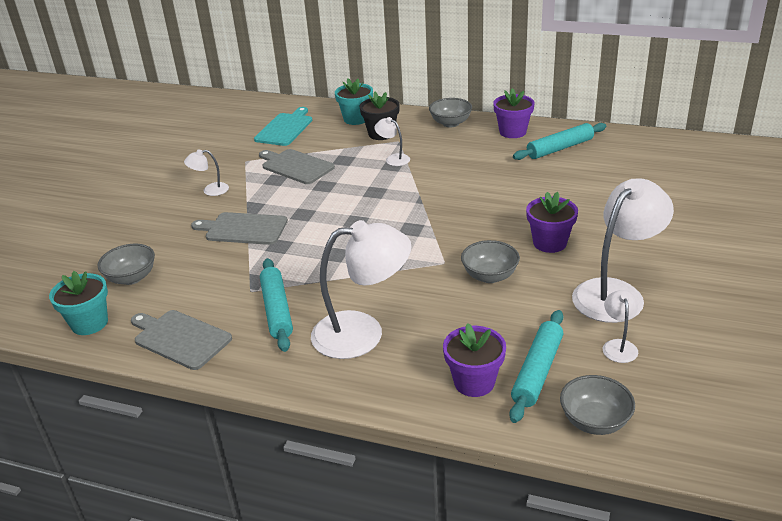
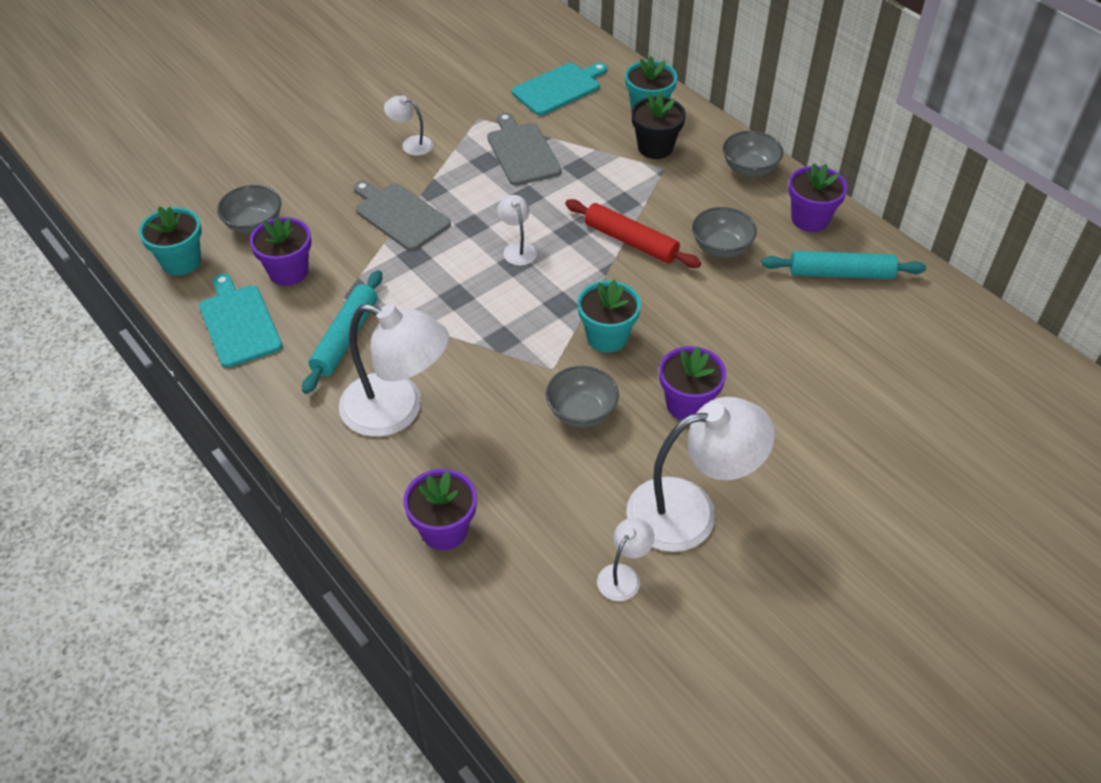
camera: 30 degrees right, 15 degrees up
(180, 338) = (238, 323): grey cutting board -> turquoise cutting board
(189, 292) = (288, 272): none -> purple flower pot
(393, 158) = (634, 193): white lamp -> white lamp (518, 248)
(419, 182) = (630, 241): none -> red rolling pin
(460, 232) = (607, 337): none -> turquoise flower pot
(537, 371) = (514, 555): turquoise rolling pin -> none
(594, 421) = (510, 643): grey bowl -> grey bowl (721, 248)

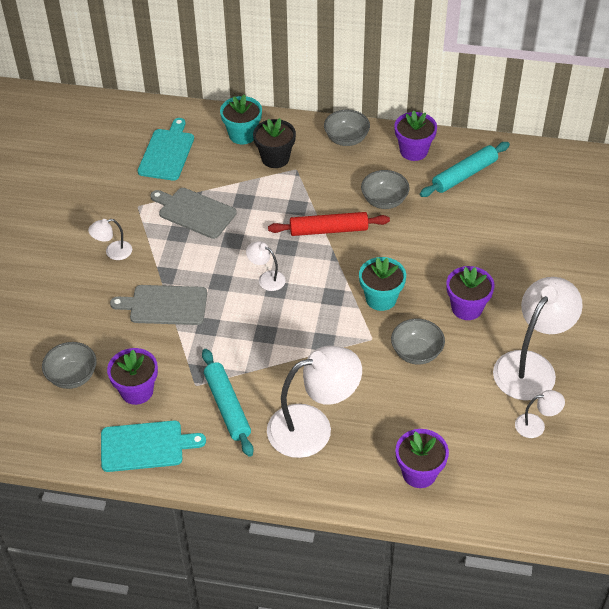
camera: 40 degrees left, 0 degrees up
(181, 261) = (52, 434): turquoise flower pot -> none
(238, 323) = (146, 446): turquoise cutting board -> turquoise cutting board turned 150 degrees clockwise
(623, 575) = (536, 425): white lamp -> white lamp turned 90 degrees clockwise

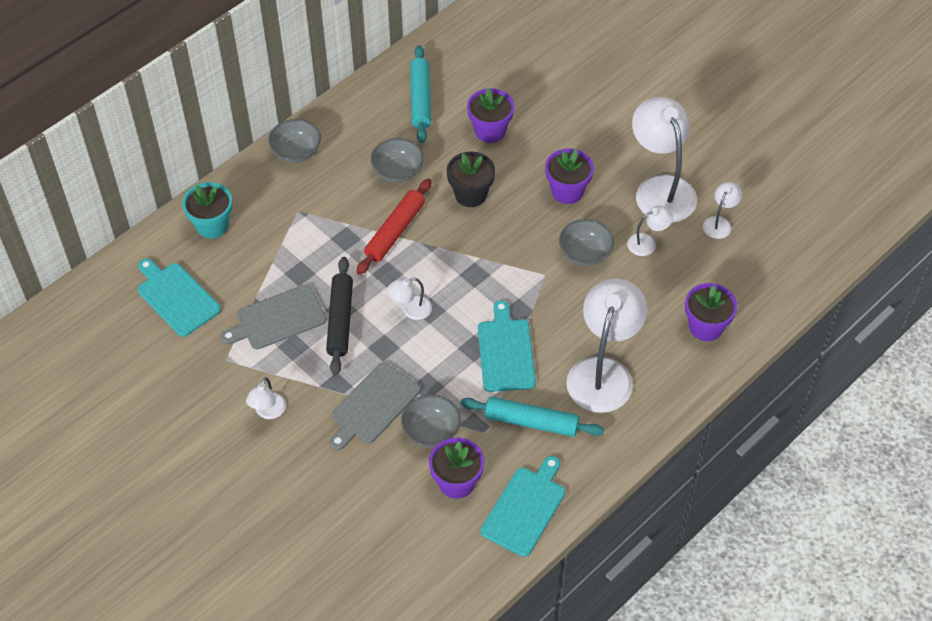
camera: 55 degrees left, 5 degrees up
(72, 376) = (396, 526): grey bowl -> grey bowl (431, 432)
(222, 245) = (340, 320): none -> black rolling pin
(275, 158) = (268, 218): black flower pot -> black flower pot (470, 194)
(278, 355) = (505, 352): none -> turquoise cutting board
(381, 298) = (506, 242): turquoise flower pot -> none
(413, 151) = (358, 115): purple flower pot -> purple flower pot (490, 131)
(467, 387) = (647, 243): none -> white lamp

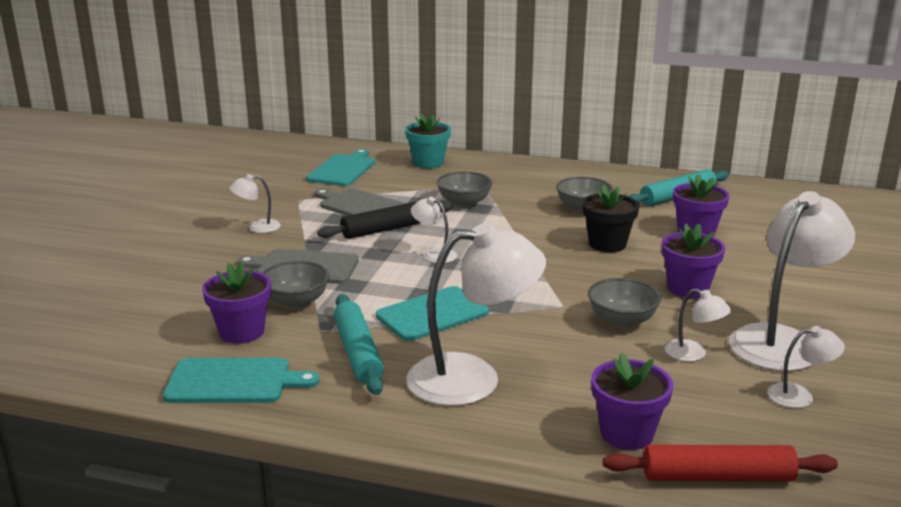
camera: 60 degrees right, 30 degrees down
(296, 152) = (542, 170): grey bowl -> grey bowl (464, 203)
(395, 231) = (515, 225): red rolling pin -> red rolling pin (717, 477)

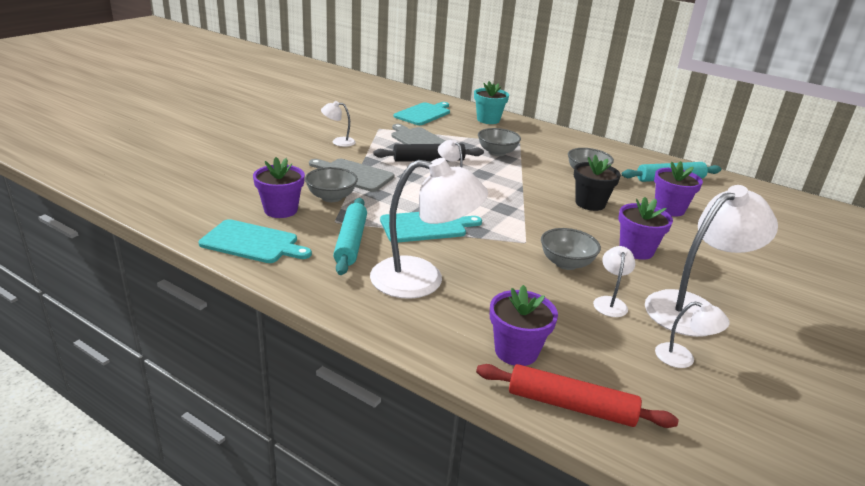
camera: 15 degrees right, 5 degrees up
(693, 354) = (610, 302): white lamp -> white lamp turned 135 degrees counterclockwise

